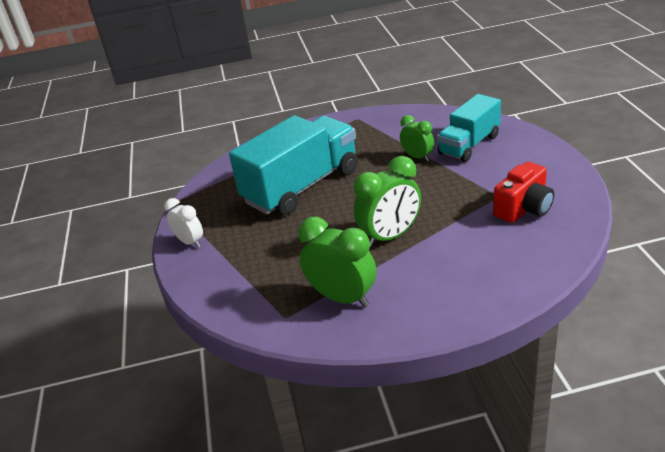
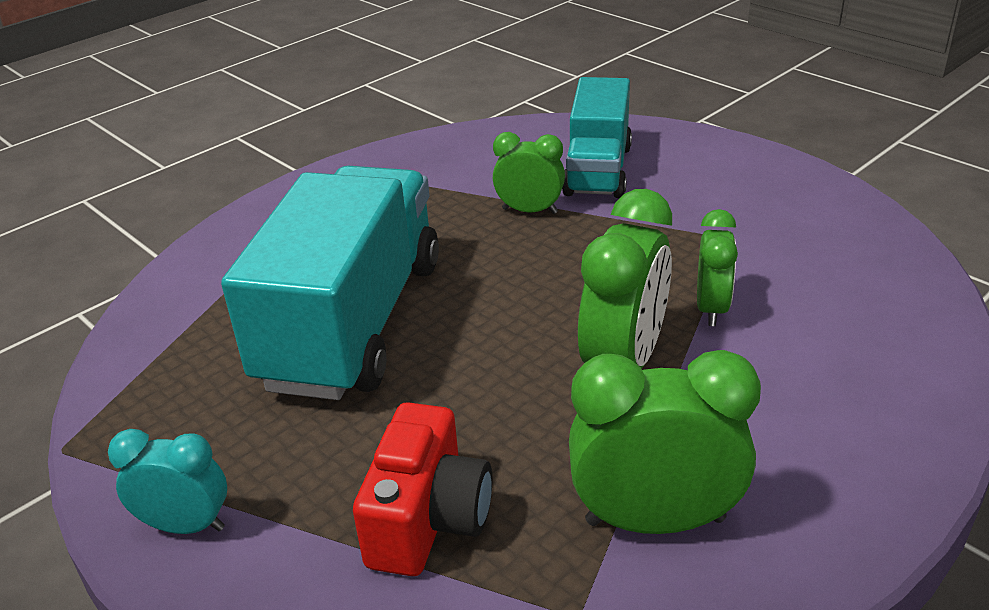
camera: 35 degrees left, 0 degrees up
(190, 242) = (186, 525): white clock -> turquoise clock
(453, 225) = (711, 308): none -> green clock
(524, 209) = (793, 247): red camera -> red camera (428, 520)

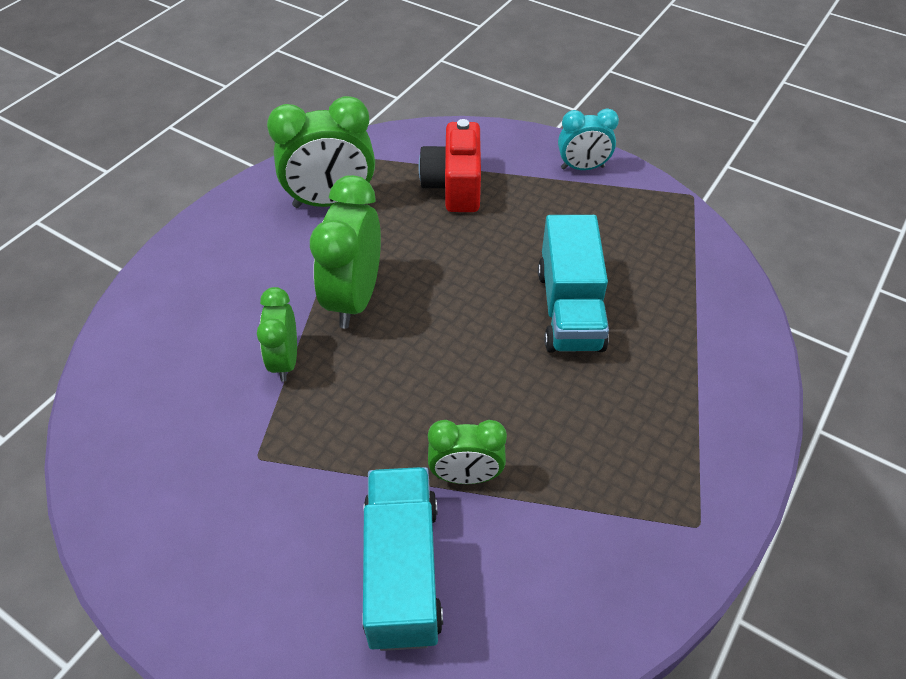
camera: 165 degrees right, 15 degrees up
(353, 323) = (569, 309): turquoise truck -> turquoise truck, size x0.61

